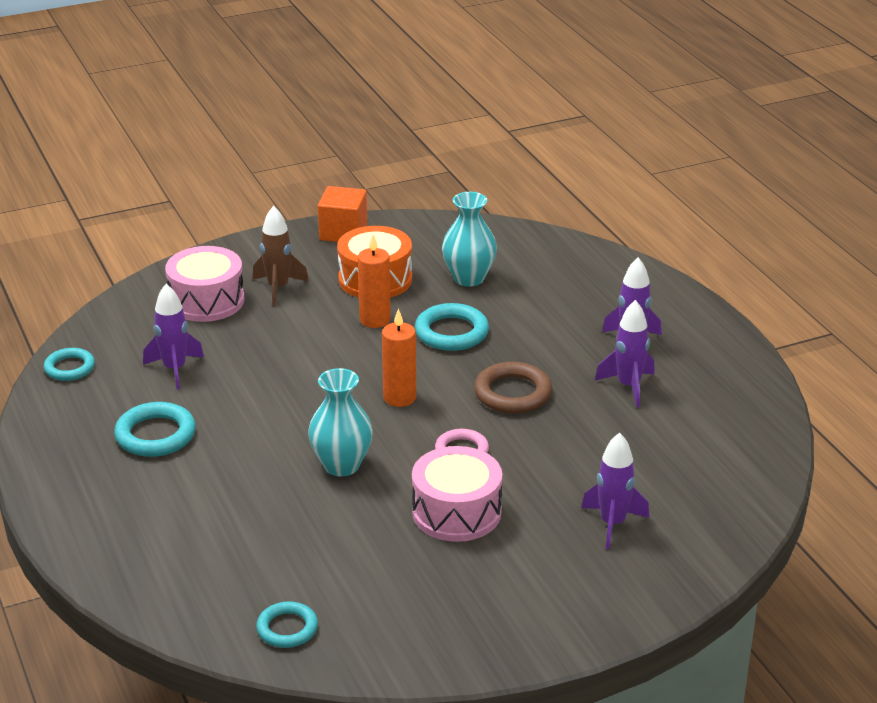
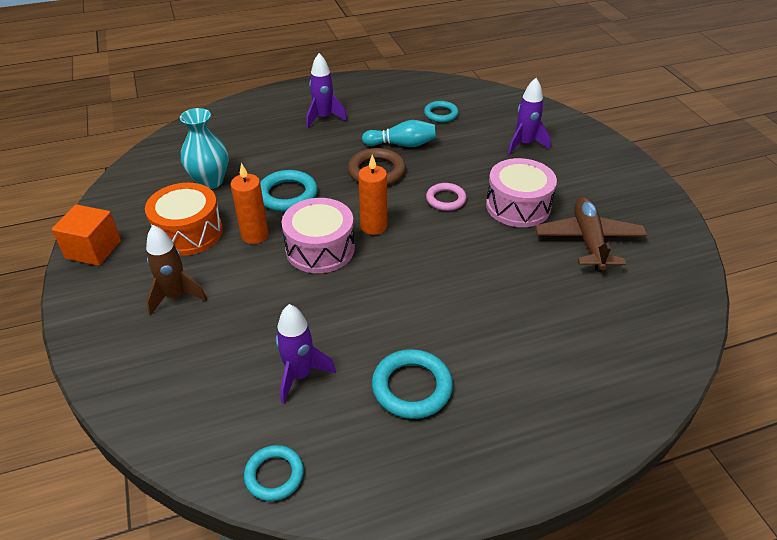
camera: 85 degrees left, 10 degrees up
(206, 301) = (177, 352): pink drum -> pink drum (320, 249)
(287, 628) = (664, 295): turquoise ring -> turquoise ring (441, 114)
(341, 465) = (462, 261): turquoise vase -> none
(390, 571) = (588, 241): none -> brown plane
(582, 410) = (402, 144): none -> turquoise bowling pin
(628, 386) = (376, 124): purple rocket -> none

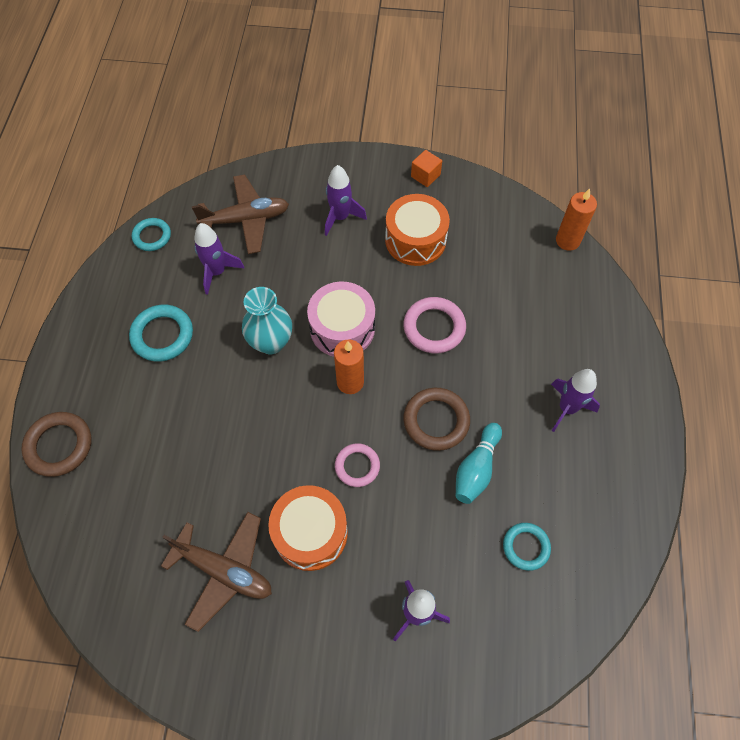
camera: 115 degrees right, 20 degrees up
(93, 250) = (425, 176): orange cube -> orange cube, size x0.65
(176, 296) = (340, 217): brown rocket -> purple rocket
(208, 381) = (246, 220): none -> brown plane
(210, 181) = (486, 271): turquoise vase -> turquoise vase (271, 342)
(255, 235) = (387, 285): orange candle -> orange candle (567, 241)
(287, 195) = (434, 327): turquoise ring -> pink ring
(518, 206) = (310, 533): pink drum -> orange drum
(598, 414) = (59, 446): none -> brown ring

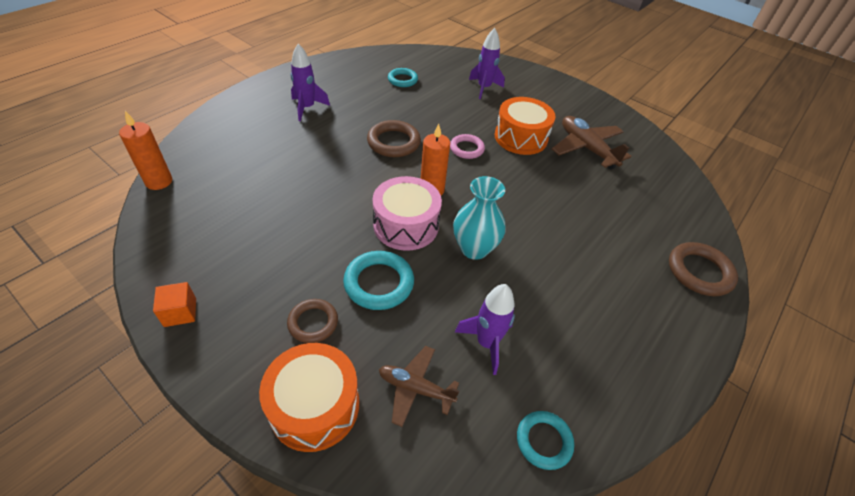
camera: 150 degrees left, 15 degrees down
(162, 335) = (575, 311): turquoise ring -> turquoise ring (379, 283)
(246, 220) = (415, 388): brown plane -> brown plane, size x0.64
(340, 217) = (313, 323): purple rocket -> brown ring
(415, 240) = (270, 255): orange drum -> orange drum (315, 406)
(434, 327) = (335, 187): pink ring -> none
(476, 469) = (394, 113): turquoise bowling pin -> none

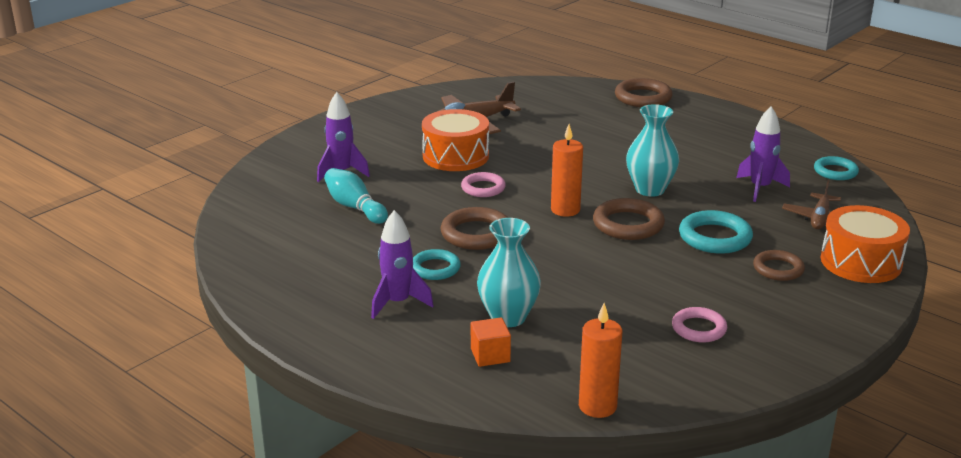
camera: 85 degrees left, 20 degrees down
(180, 312) = (802, 346): orange cube -> orange cube (490, 355)
(231, 247) = (699, 328): none -> pink ring
(277, 150) = (508, 317): none -> turquoise vase
(402, 80) = (317, 230): turquoise ring -> turquoise ring (435, 268)
(406, 225) = (628, 224): pink drum -> brown ring
(433, 93) = (355, 207): none -> turquoise bowling pin

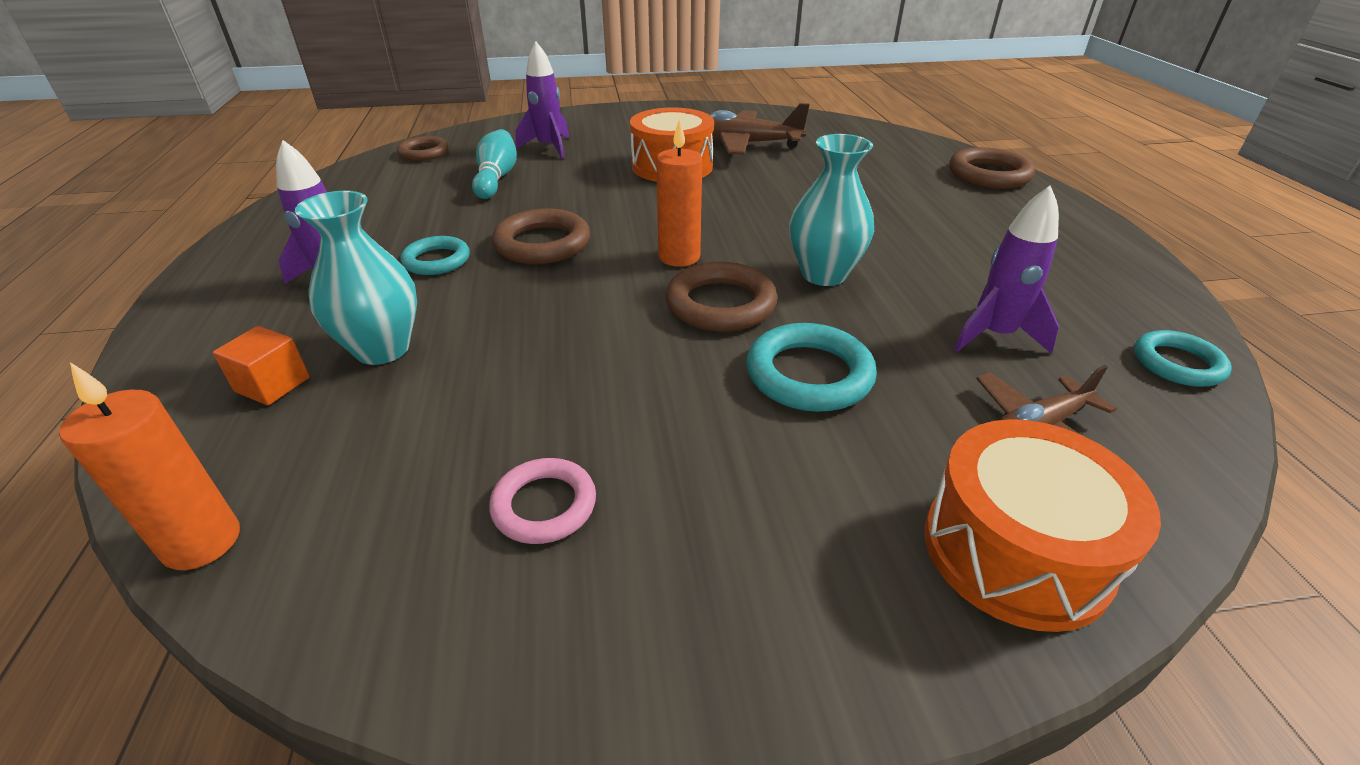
camera: 40 degrees right, 10 degrees up
(483, 188) = (639, 203): pink ring -> none
(778, 269) = (831, 476): brown ring -> brown ring (424, 153)

